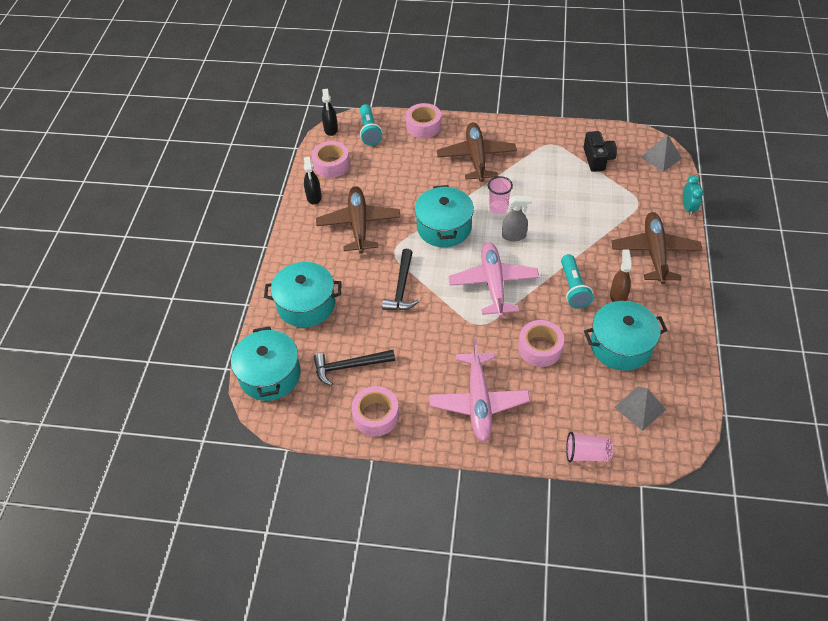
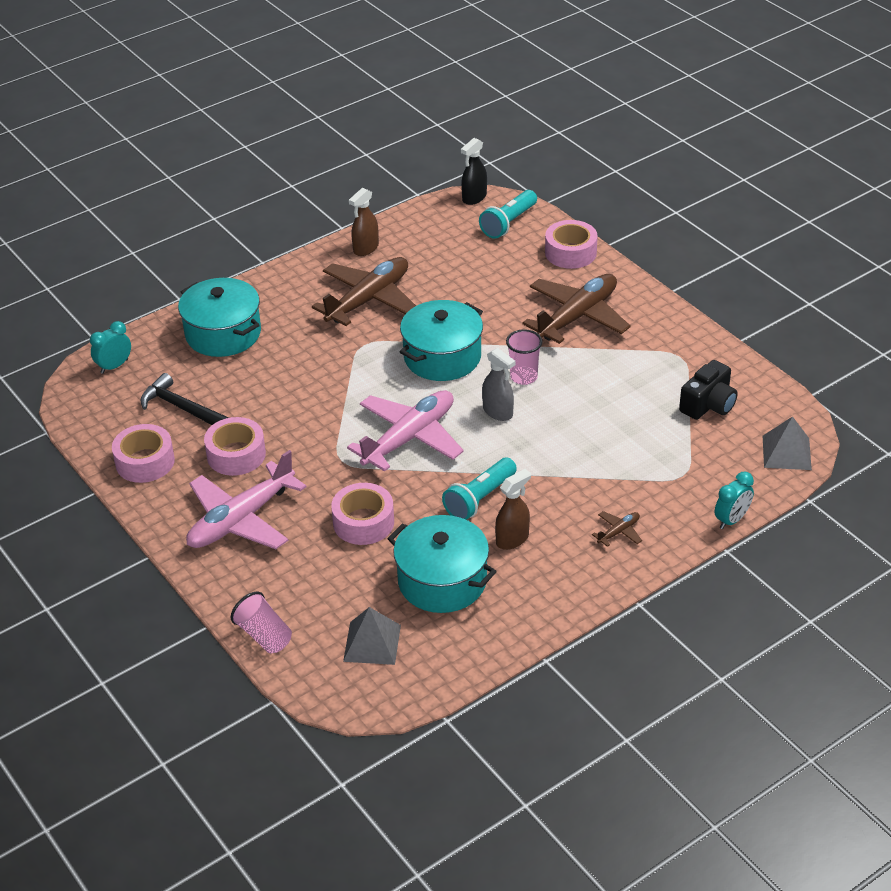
camera: 45 degrees right, 10 degrees down
(270, 375) = (114, 366): turquoise pot -> turquoise clock
(314, 197) = (365, 248): black spray bottle -> brown spray bottle
(331, 165) = (425, 230): pink tape -> pink tape (236, 455)
(401, 288) = (322, 379): black hammer -> none
(654, 252) = (619, 532): brown plane -> brown plane, size x0.41

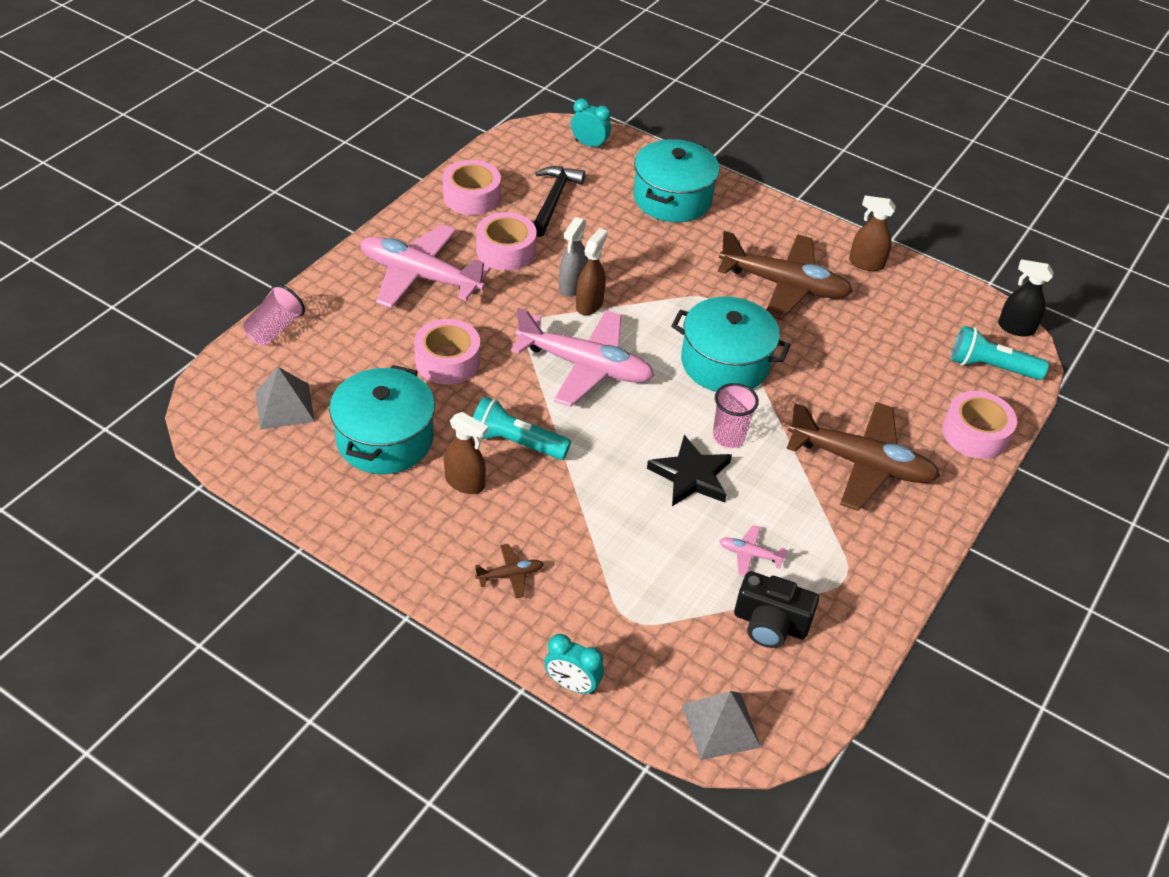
camera: 65 degrees right, 5 degrees up
(335, 418) = (589, 304): none -> brown spray bottle
(498, 412) = (659, 428): grey spray bottle -> grey spray bottle (572, 286)
(555, 407) = (691, 476): none -> black star
(619, 532) = (510, 575): brown plane -> brown plane turned 45 degrees counterclockwise
(643, 397) = (749, 554): none -> pink plane

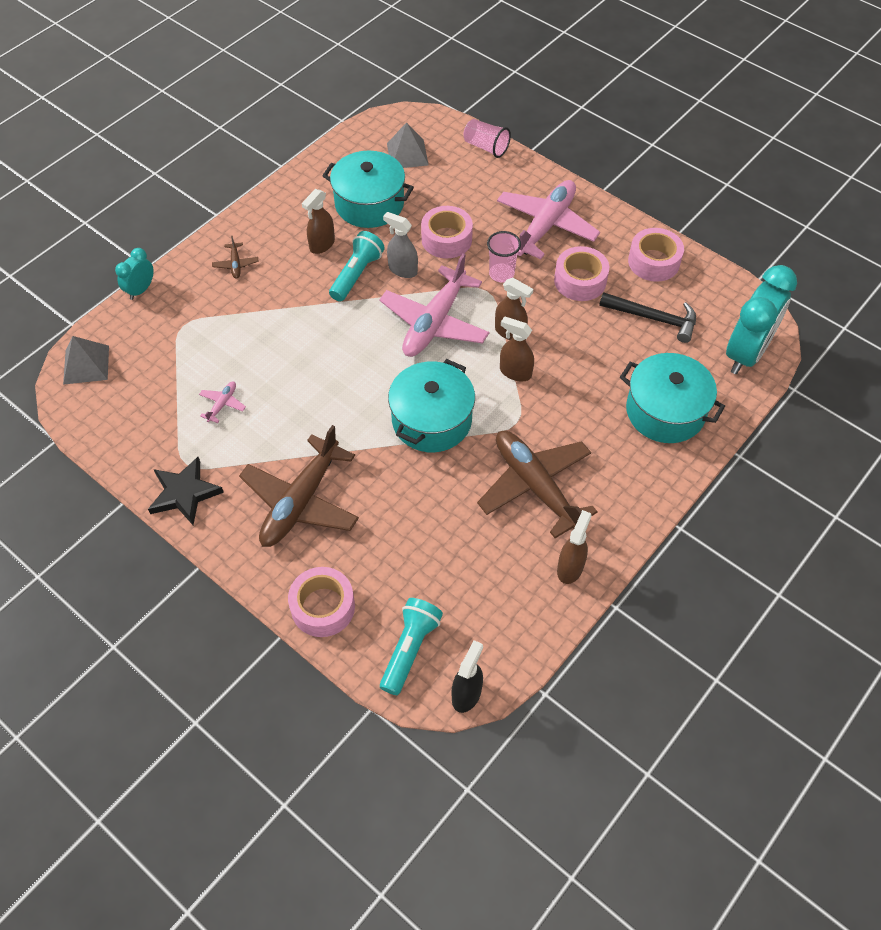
camera: 100 degrees right, 10 degrees up
(572, 286) = (533, 322): grey spray bottle -> grey spray bottle (402, 270)
(589, 144) = (746, 353): turquoise clock -> turquoise clock, size x2.02
(645, 300) = (515, 372): none -> brown spray bottle
(691, 476) = (307, 378): black star -> black star (184, 493)
(728, 437) = (344, 409): pink cup -> pink cup (501, 274)
(770, 624) = (158, 406): black camera -> none
(784, 285) = (535, 486): brown plane -> brown plane turned 120 degrees clockwise

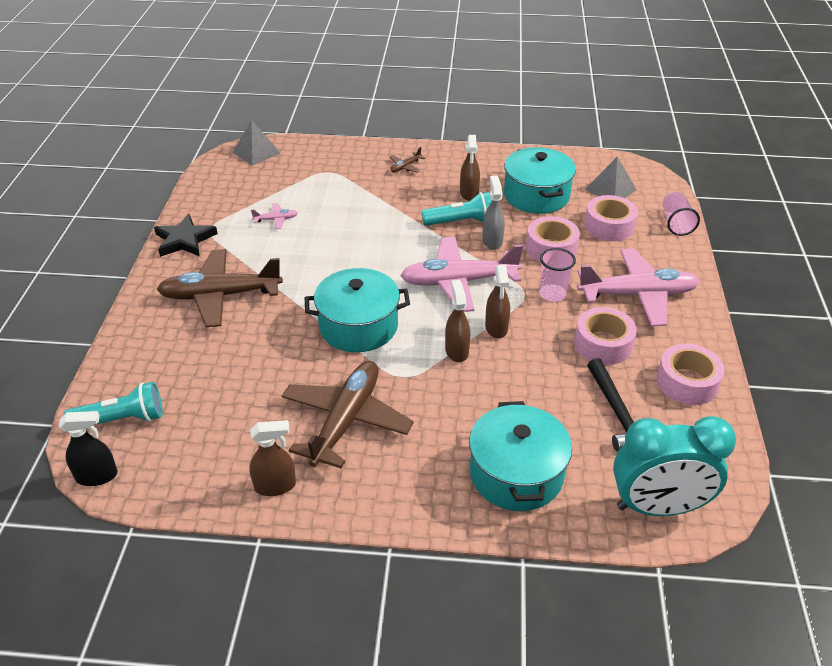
camera: 55 degrees right, 15 degrees down
(141, 290) = (339, 142): turquoise clock -> none
(322, 245) = (469, 193): brown spray bottle -> brown spray bottle turned 90 degrees counterclockwise
(323, 607) = (131, 352): pink tape -> pink tape (609, 226)

